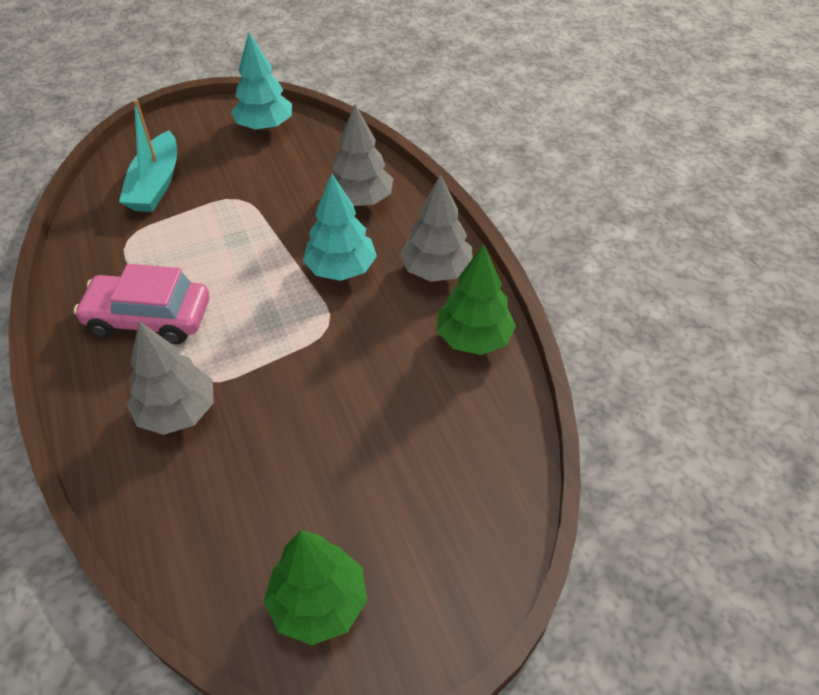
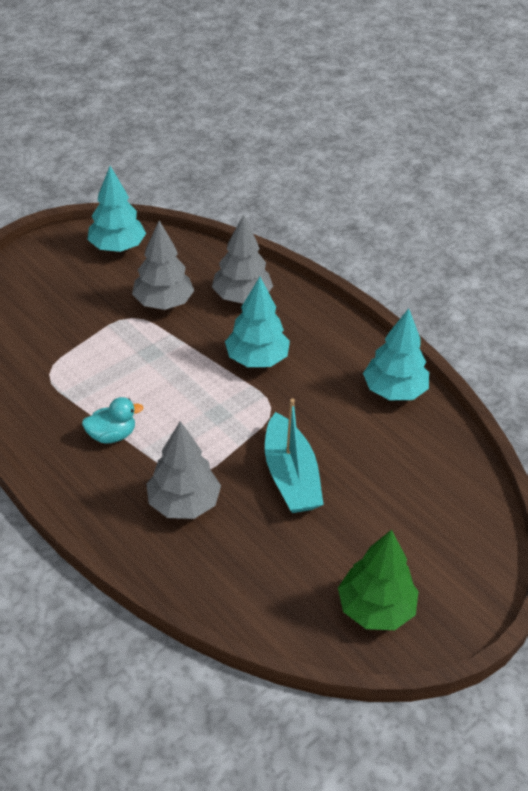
camera: 20 degrees left, 5 degrees down
(149, 318) = (112, 435): pink car -> turquoise duck
(156, 184) = (45, 319): turquoise boat -> turquoise boat (290, 476)
(436, 270) = (337, 343): grey tree -> grey tree (163, 303)
(474, 339) = (394, 391): green tree -> turquoise tree

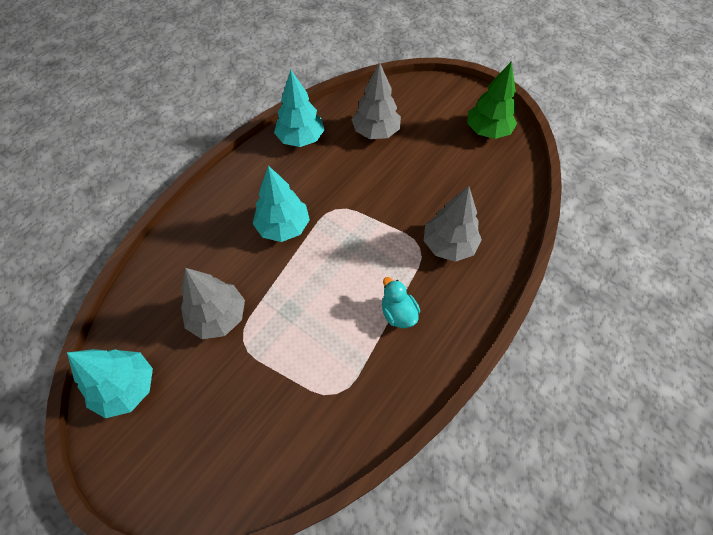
camera: 100 degrees left, 15 degrees up
(242, 297) = (202, 253): grey tree -> grey tree (375, 132)
(290, 476) = (400, 186): turquoise boat -> none

